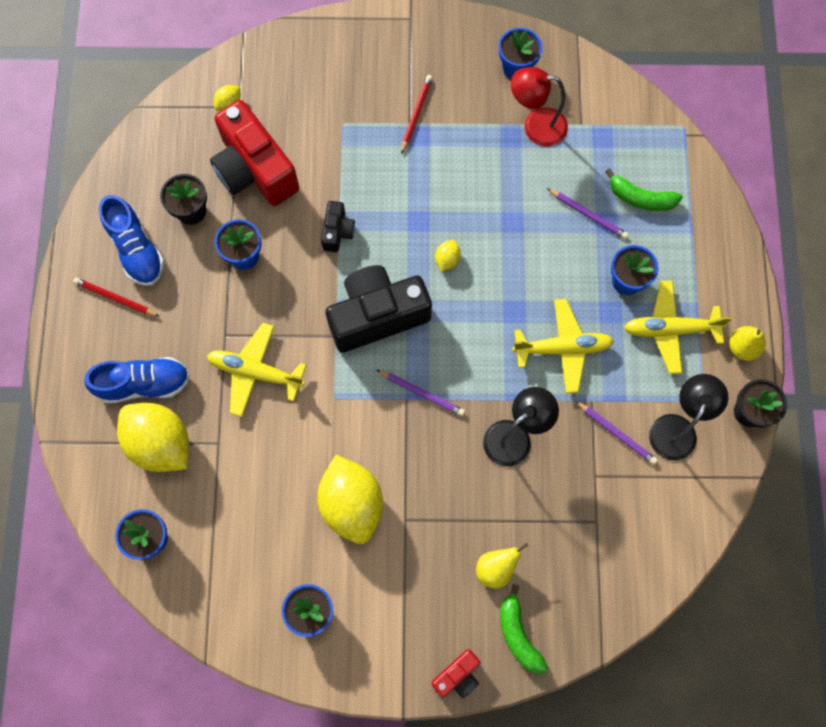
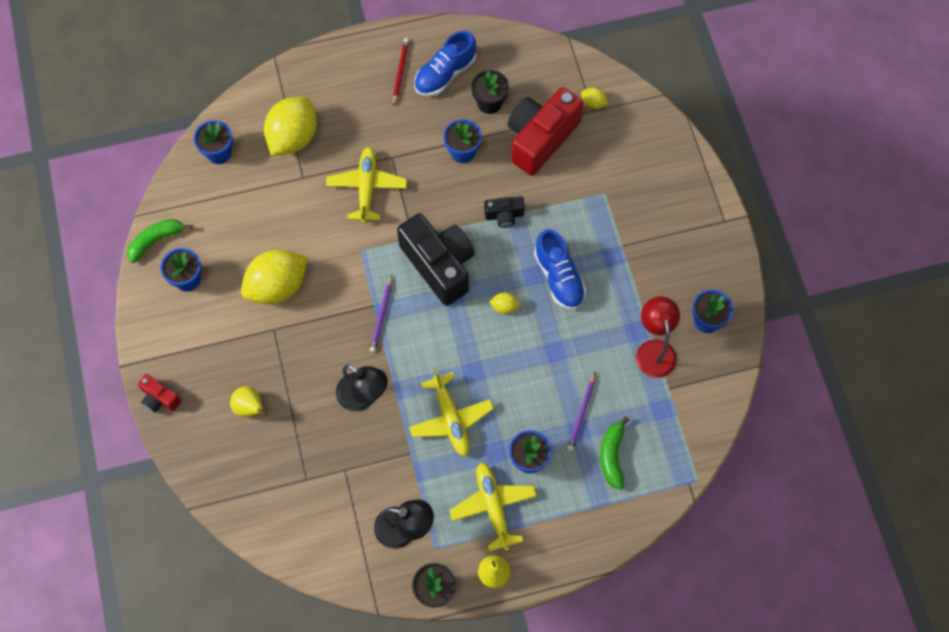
camera: 75 degrees right, 5 degrees down
(144, 384) = (337, 112): blue shoe -> blue shoe (559, 277)
(416, 114) = (632, 249): red pencil -> none
(518, 634) = (201, 437): green banana -> green banana (156, 241)
(616, 433) = (386, 479): purple pencil -> none

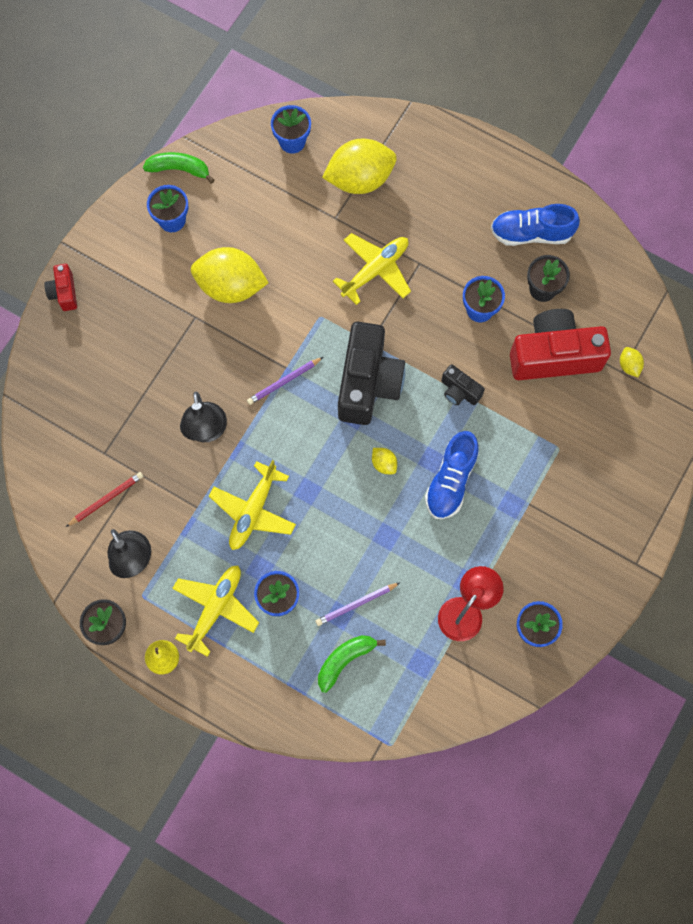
camera: 45 degrees right, 5 degrees up
(250, 407) = (119, 360): yellow pear -> none
(400, 72) = (497, 200): red pencil -> red pencil (106, 499)

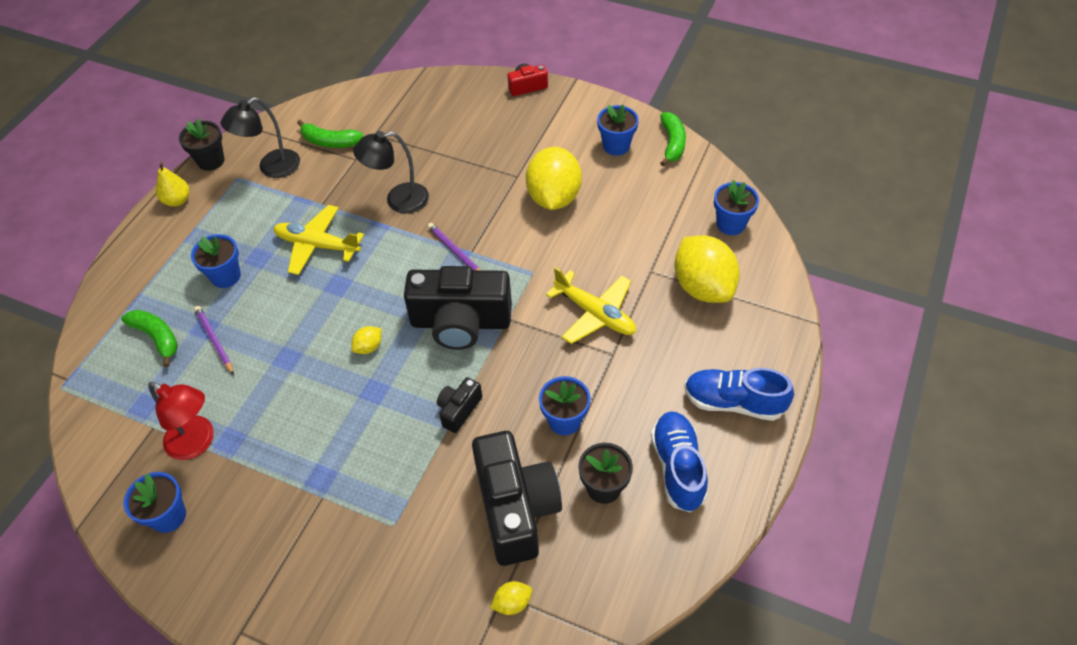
camera: 85 degrees right, 20 degrees down
(106, 499) = (330, 142): red pencil -> green banana
(215, 608) = (221, 230): yellow plane -> none
(451, 481) = (350, 412): blue shoe -> blue shoe (733, 402)
(554, 355) = (516, 508): red camera -> black camera

